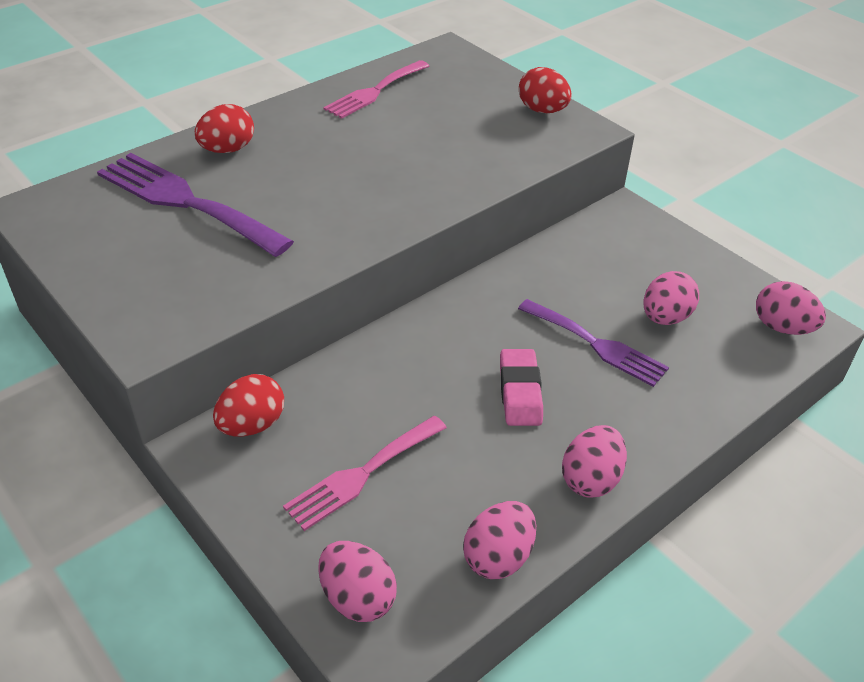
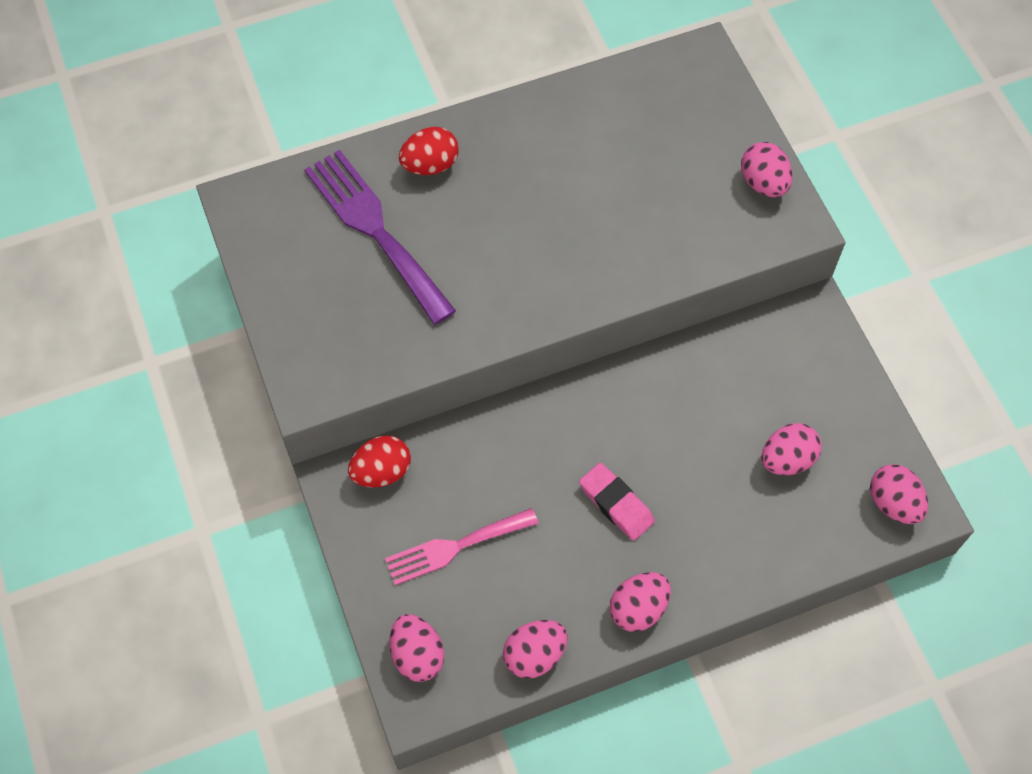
camera: 20 degrees right, 20 degrees up
(375, 91) = (600, 110): pink fork -> none
(520, 392) = (616, 504): pink eraser -> pink eraser turned 60 degrees counterclockwise
(542, 110) = (763, 183): red egg -> pink egg
(596, 344) = (707, 472): purple fork -> none

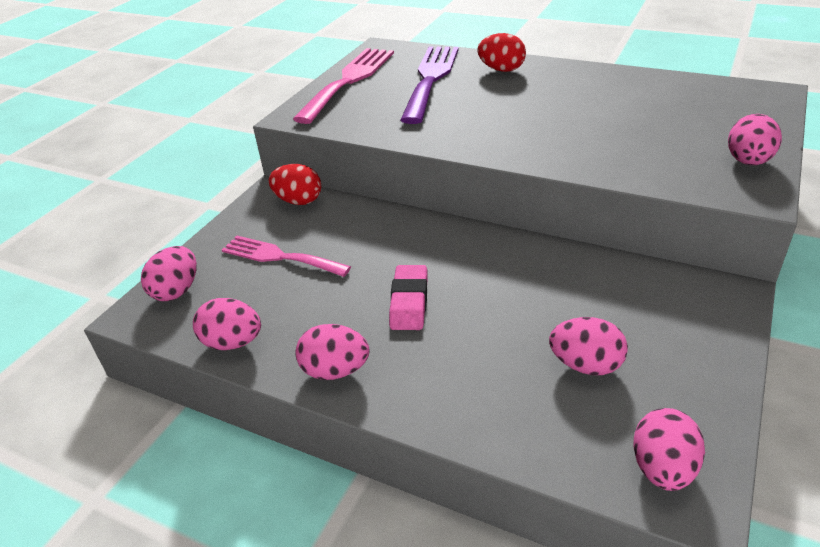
camera: 50 degrees right, 25 degrees down
(288, 291) = (349, 81): none -> pink fork

